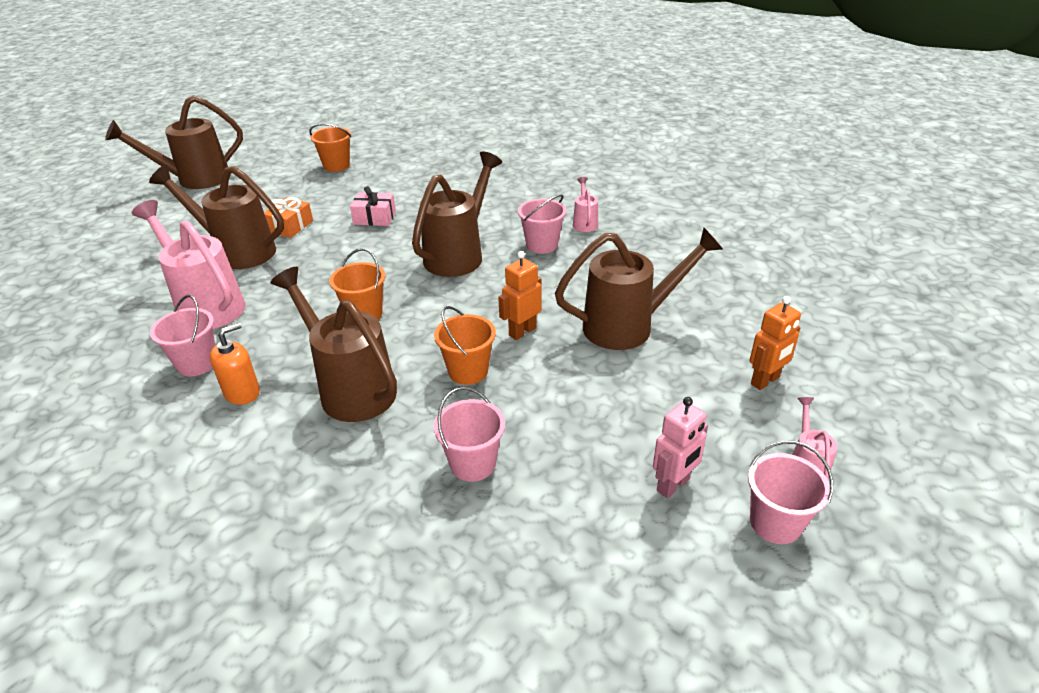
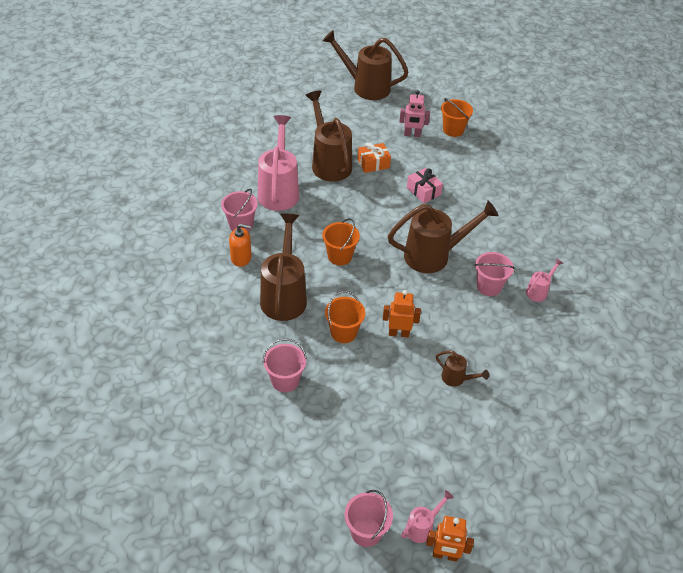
camera: 45 degrees right, 10 degrees up
(628, 326) = (456, 379): brown watering can -> brown watering can, size x0.46
(673, 485) = (350, 473): pink robot -> pink robot (412, 135)
(765, 381) = (477, 474): orange robot -> orange robot (445, 555)

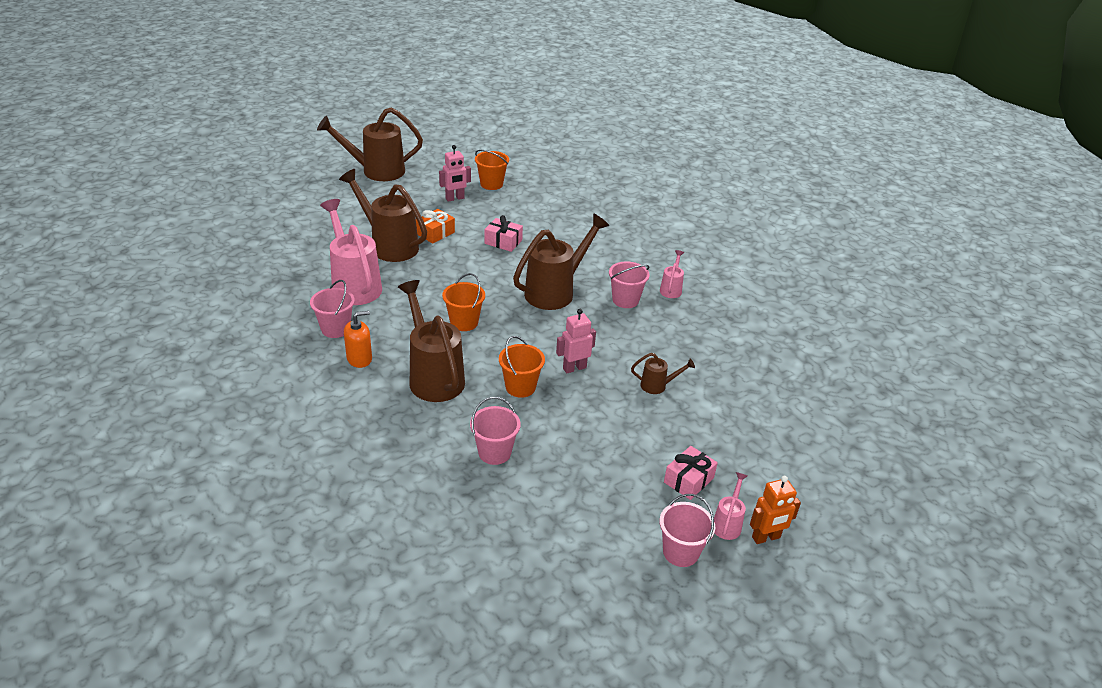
camera: 30 degrees left, 10 degrees down
(398, 333) = (574, 368): orange robot -> pink robot
(419, 474) = (688, 480): none -> pink gift

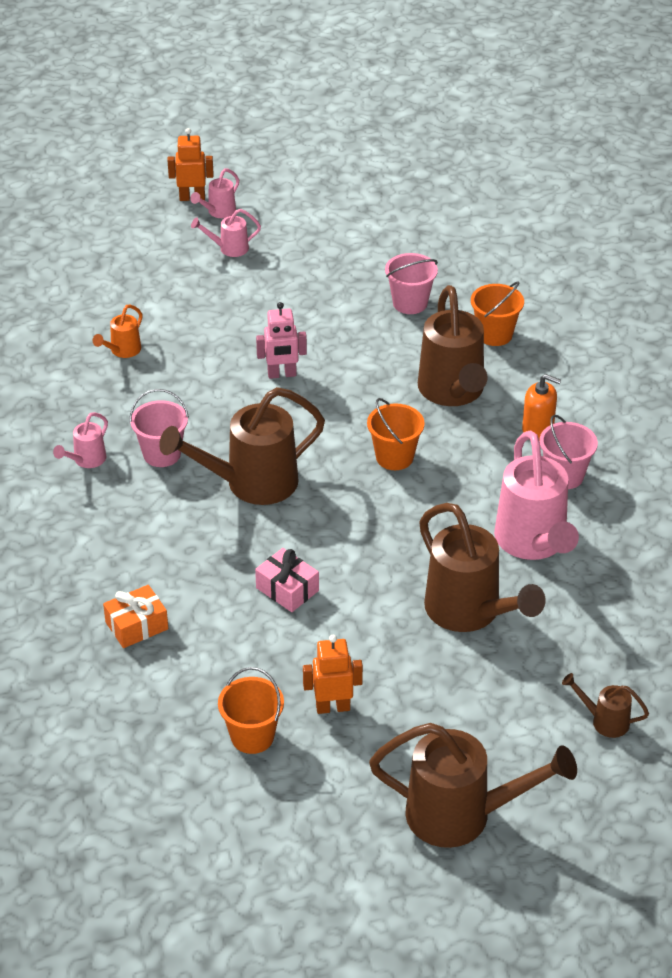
camera: 160 degrees left, 5 degrees up
(359, 359) = (538, 429): orange soap dispenser -> orange soap dispenser turned 150 degrees counterclockwise
(435, 233) = (390, 627): orange gift -> orange gift (136, 625)
(455, 198) = (333, 707): pink robot -> orange robot
(520, 387) = (355, 363): orange bucket -> orange bucket (494, 334)
(657, 386) = (197, 338): brown watering can -> brown watering can (604, 721)
(680, 552) = (275, 201): pink bucket -> none
(688, 480) = (229, 248): pink gift -> pink watering can
(706, 365) = (122, 351): none -> orange watering can

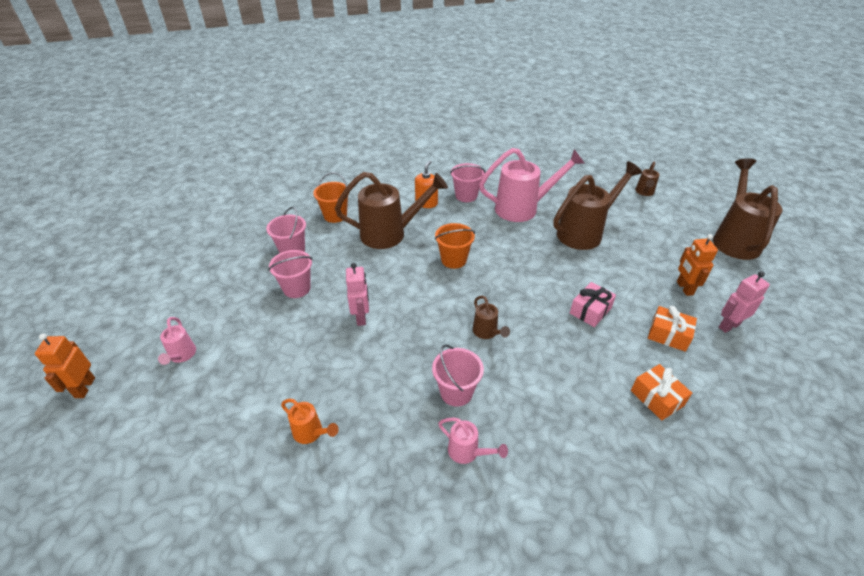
camera: 90 degrees left, 0 degrees up
(218, 212) = (120, 365): pink watering can -> none
(238, 663) = (668, 335): none -> orange gift
(251, 484) = (487, 332): brown watering can -> brown watering can, size x0.46
(252, 736) = (728, 326): orange bucket -> pink robot
(334, 316) = (297, 288): none -> pink bucket

